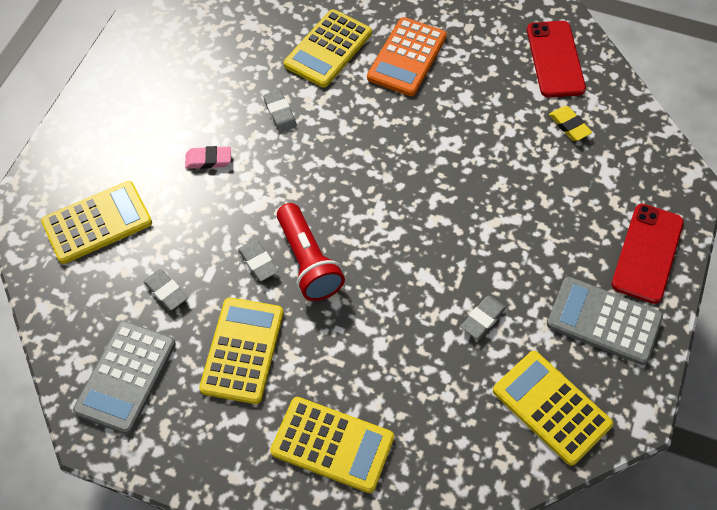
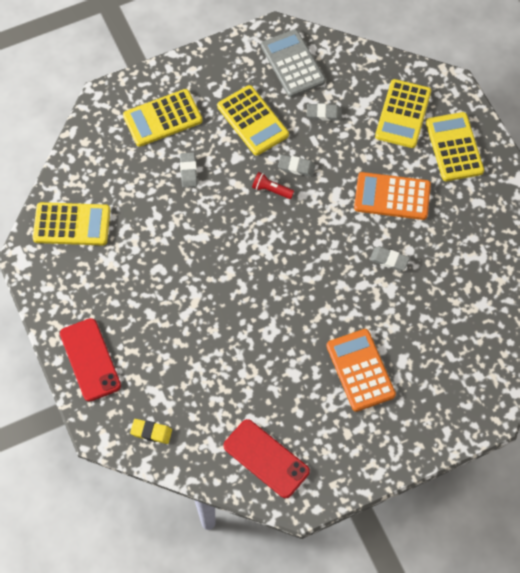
camera: 135 degrees right, 5 degrees up
(208, 160) = (392, 196): pink eraser -> orange calculator
(308, 262) = (271, 190): red flashlight -> red flashlight, size x0.54
(328, 49) = (414, 330): yellow calculator -> yellow calculator (454, 147)
(482, 319) = (148, 240): grey eraser -> grey eraser (188, 171)
(569, 126) = (210, 411): yellow eraser -> yellow eraser (151, 432)
(604, 321) = (82, 295): grey calculator -> none

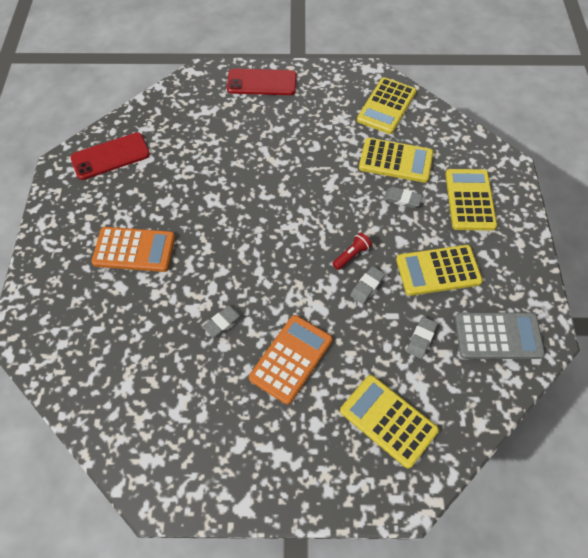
camera: 115 degrees right, 5 degrees down
(151, 432) = (181, 98): yellow eraser -> none
(454, 147) = (320, 456): yellow calculator -> yellow calculator (395, 161)

